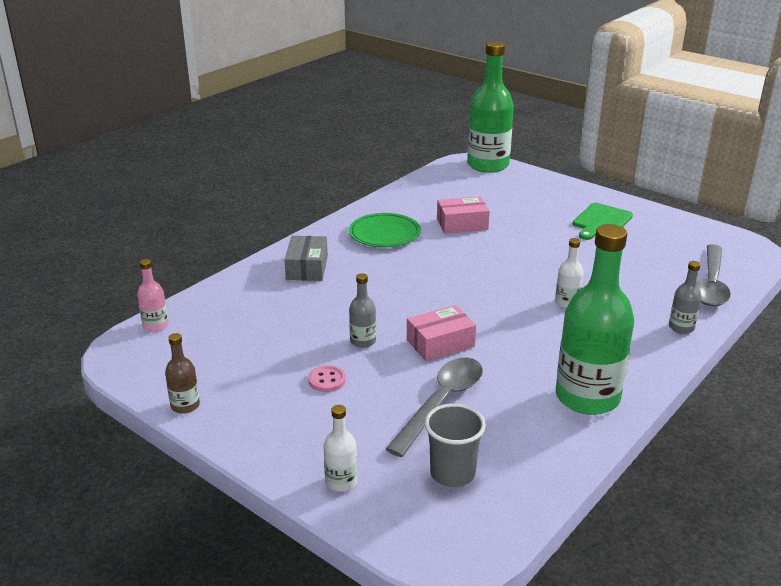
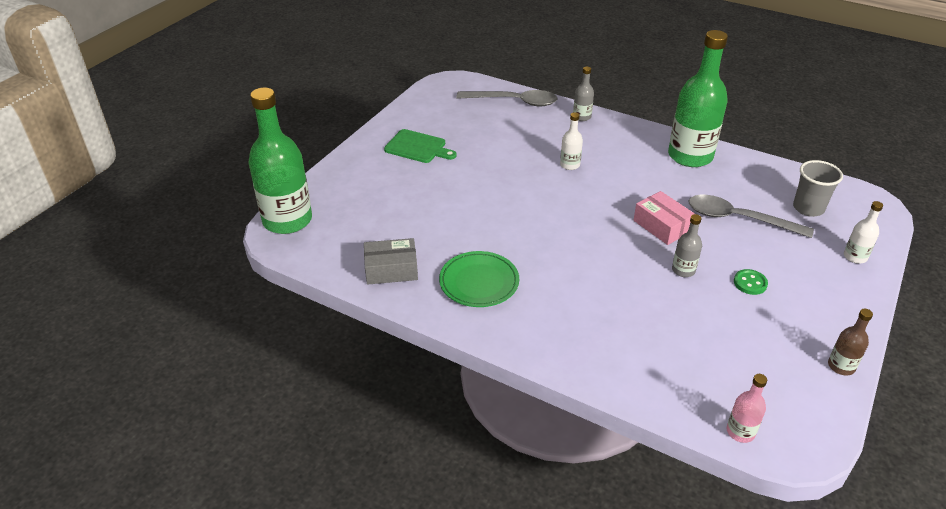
camera: 100 degrees left, 10 degrees up
(307, 267) = (572, 331): grey box -> grey box (391, 270)
(327, 380) = (750, 283): pink button -> green button
(462, 224) = (442, 229): pink box -> none

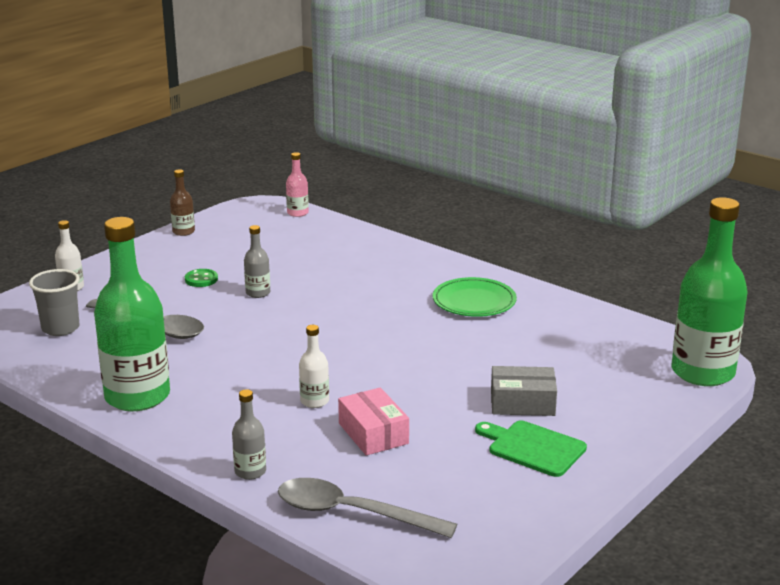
camera: 170 degrees left, 15 degrees down
(391, 270) = (567, 318): grey box -> grey box (522, 403)
(662, 226) = (247, 328): pink box -> pink box (373, 433)

